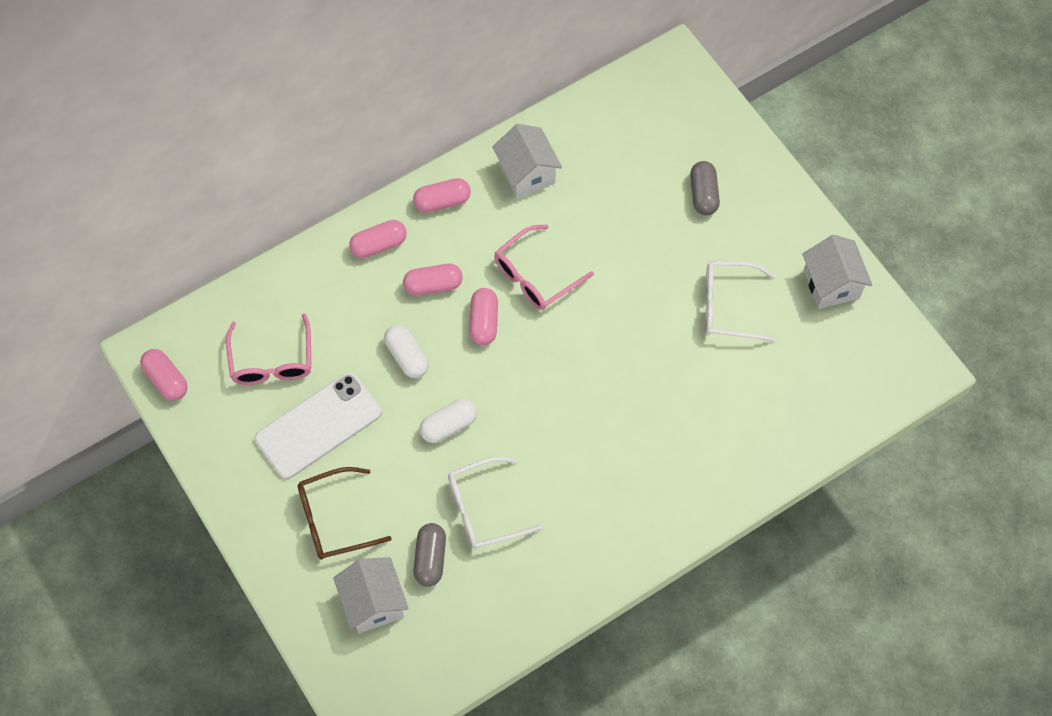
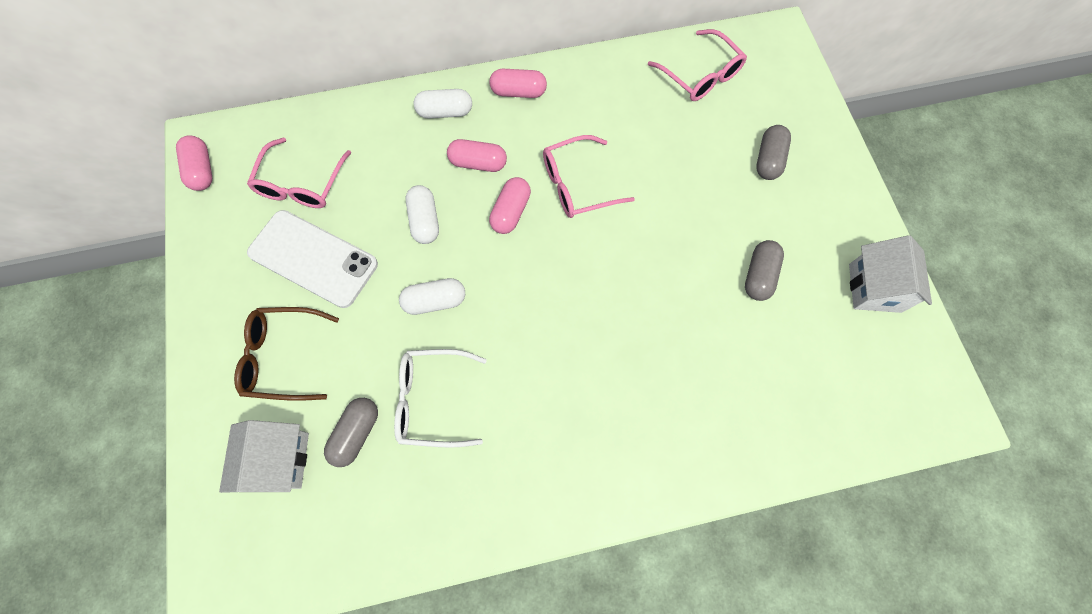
camera: 20 degrees right, 5 degrees up
(318, 425) = (313, 258): white phone -> white phone turned 45 degrees clockwise
(379, 245) = (445, 112): pink capsule -> white capsule
(527, 173) = (606, 91): white house -> none
(612, 128) = (700, 75): none -> pink glasses
(728, 306) = (759, 275): white glasses -> grey capsule

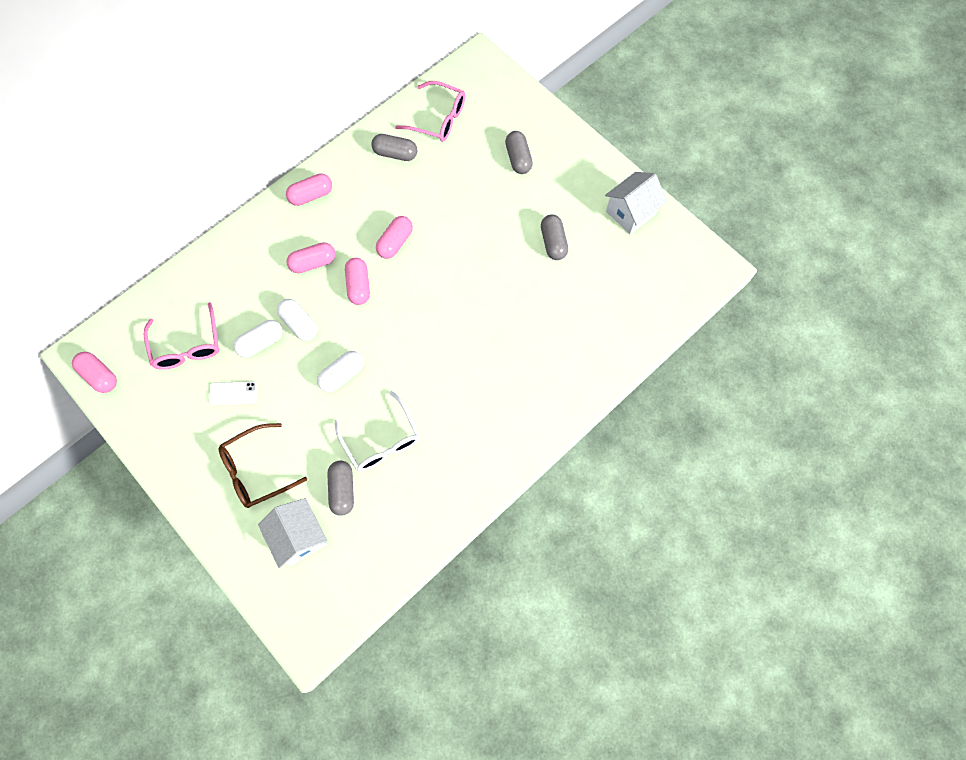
camera: 30 degrees left, 0 degrees up
(313, 258) = (233, 393): white phone -> white phone, size x0.47
(432, 400) = (381, 440): white glasses -> white glasses turned 90 degrees counterclockwise
(445, 112) = (264, 237): white capsule -> white capsule (261, 342)
(577, 185) = (395, 242): pink glasses -> pink capsule
(632, 90) = (395, 154): none -> grey capsule
(874, 288) = (630, 213): white house -> white house turned 75 degrees clockwise

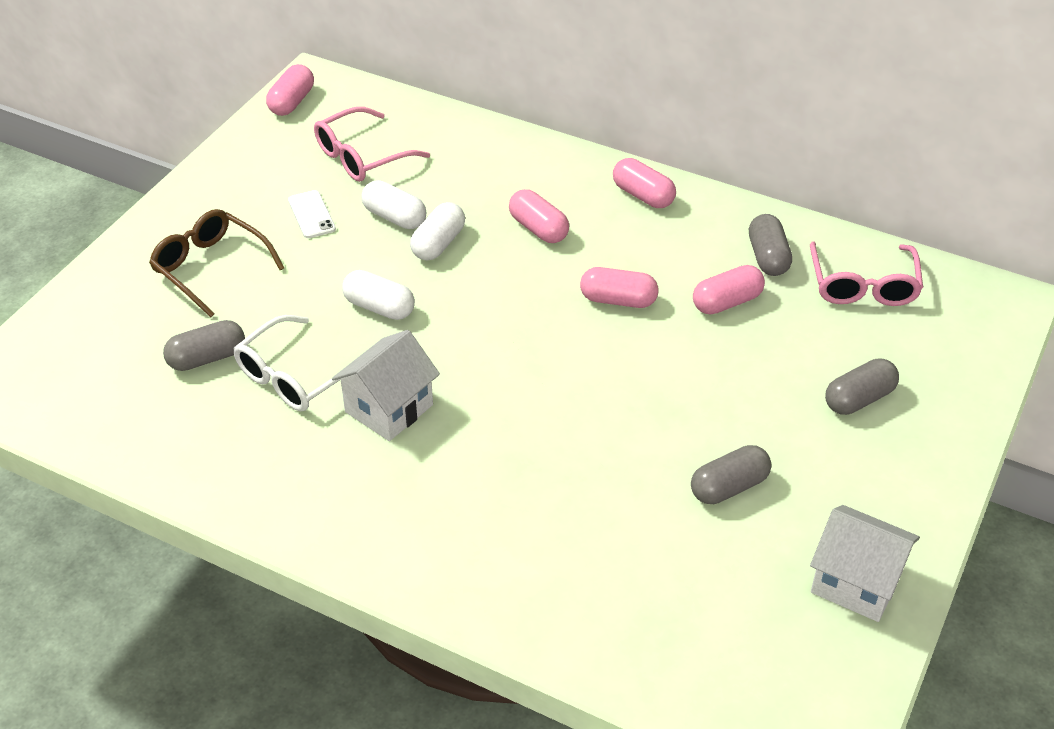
camera: 70 degrees right, 25 degrees down
(299, 536) = (129, 335): white house -> white house (389, 408)
(359, 286) = (526, 283): pink capsule -> pink capsule (727, 302)

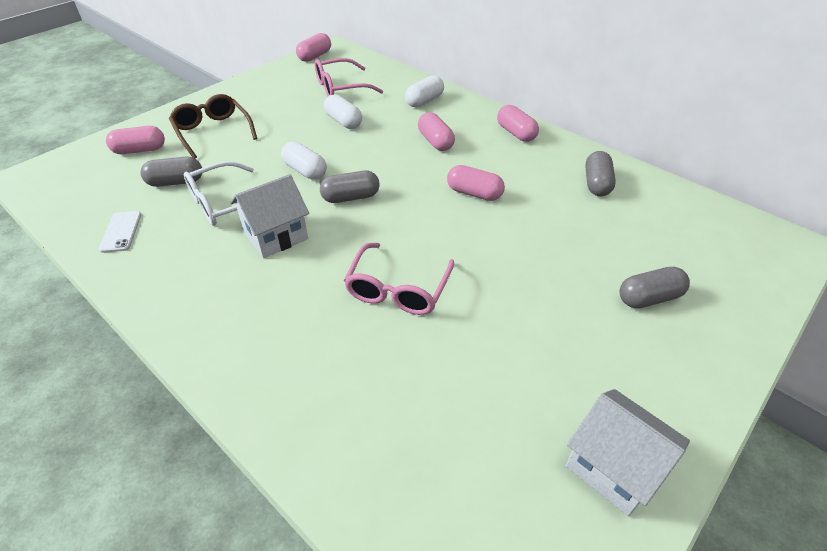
camera: 15 degrees right, 0 degrees up
(312, 214) = (292, 113): white phone -> white phone (121, 232)
(438, 244) = (364, 140): white capsule -> white capsule (424, 101)
(727, 302) = (556, 208): pink capsule -> pink capsule (140, 150)
(729, 487) = (516, 348): grey capsule -> grey capsule (350, 197)
(863, 285) = (669, 214): pink glasses -> pink glasses (398, 289)

